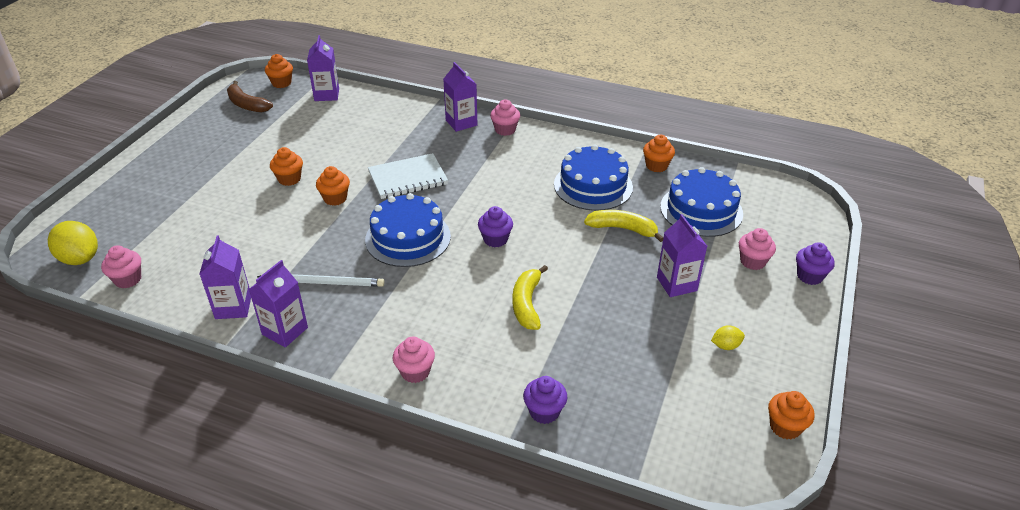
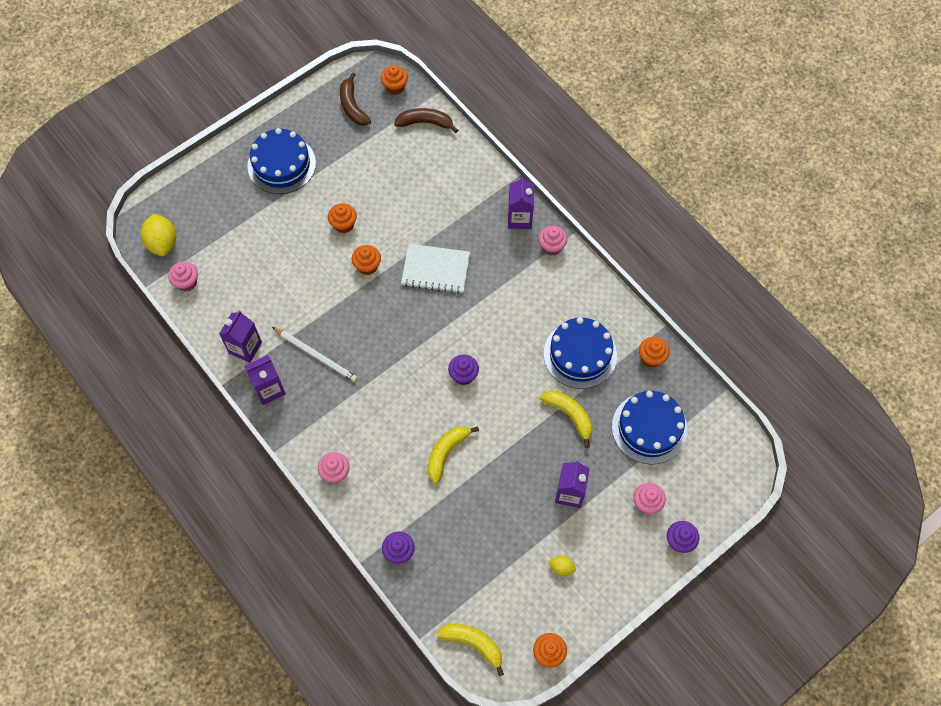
camera: 30 degrees right, 25 degrees up
(326, 95) = (425, 123): purple carton -> brown banana
(408, 238) = (399, 339): blue cake -> blue cake (281, 164)
(700, 460) = (473, 644): none -> yellow banana

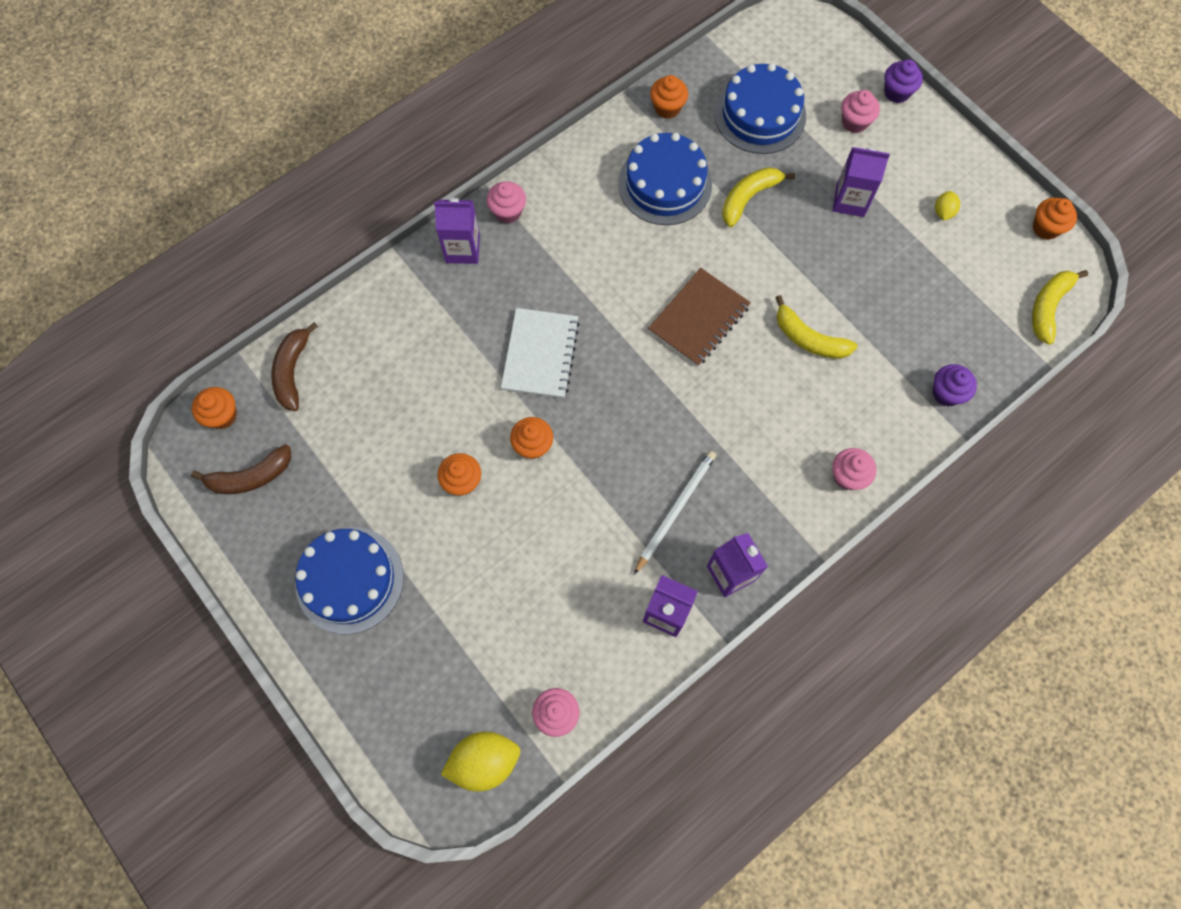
camera: 90 degrees left, 5 degrees up
(463, 375) = (699, 319): purple cupcake -> brown notebook

